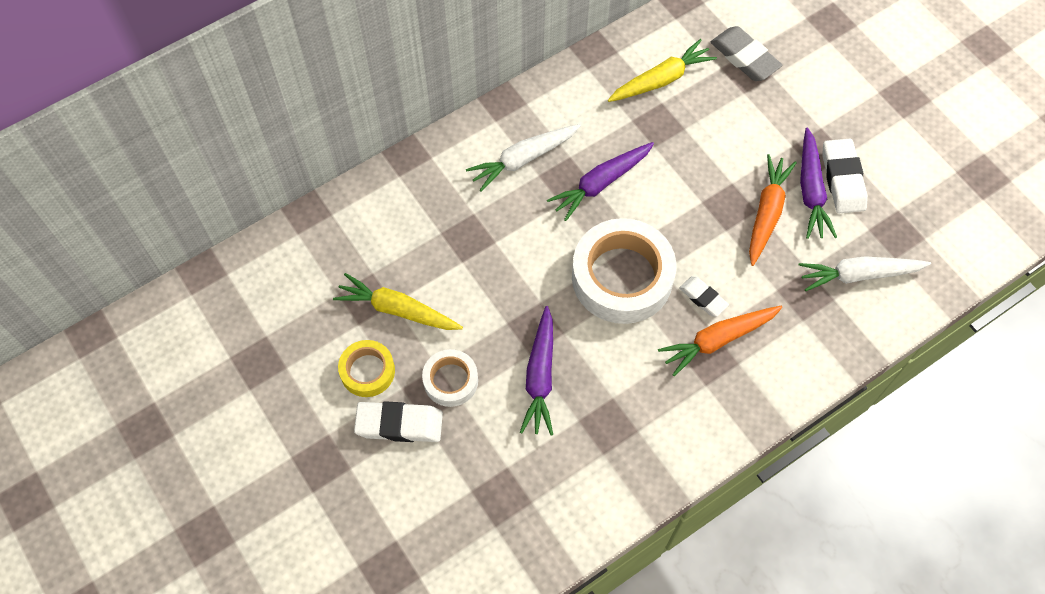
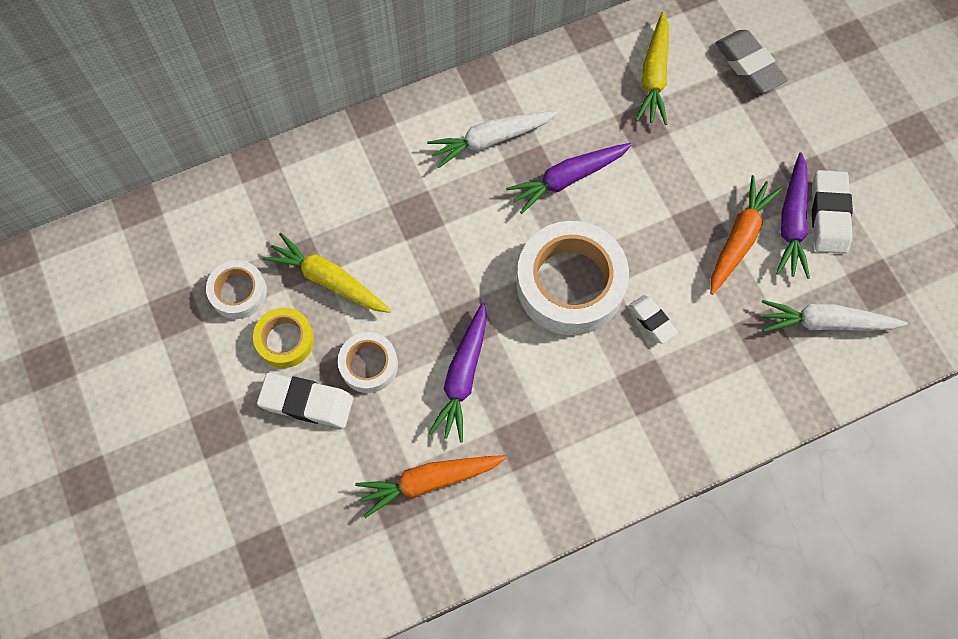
camera: 10 degrees right, 5 degrees up
(314, 334) = (238, 292): none -> white tape
(661, 80) = (654, 76): yellow carrot -> yellow carrot turned 120 degrees clockwise
(718, 340) = (659, 368): orange carrot -> orange carrot (429, 481)

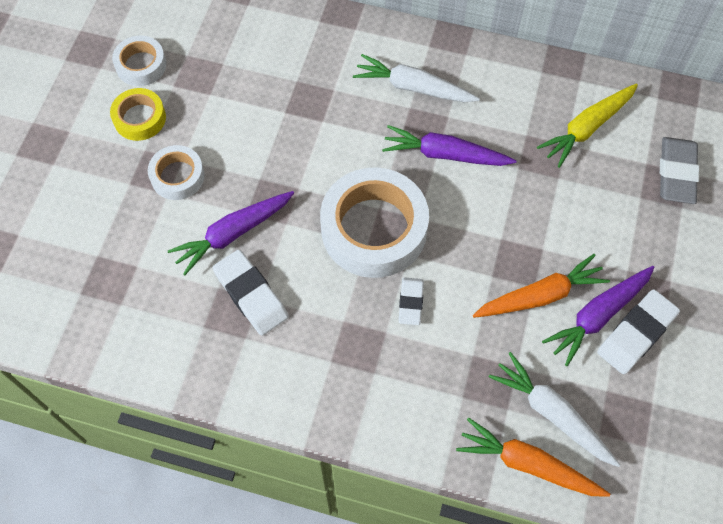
camera: 40 degrees right, 5 degrees down
(307, 402) = (113, 169): white eraser -> white eraser (251, 295)
(329, 280) = (206, 100): yellow carrot -> none
(429, 481) = (140, 286): orange carrot -> orange carrot (528, 464)

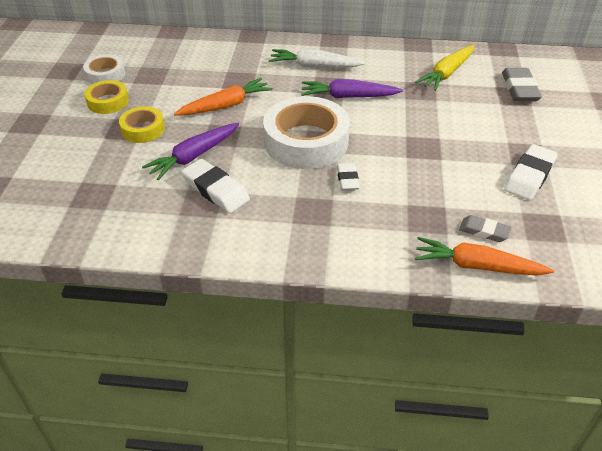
camera: 10 degrees left, 20 degrees down
(177, 176) = (143, 129): white tape -> yellow tape
(540, 296) = (447, 163): orange carrot -> orange carrot (225, 105)
(552, 413) = (484, 231): white carrot -> grey eraser
(598, 316) = (496, 169): purple carrot -> none

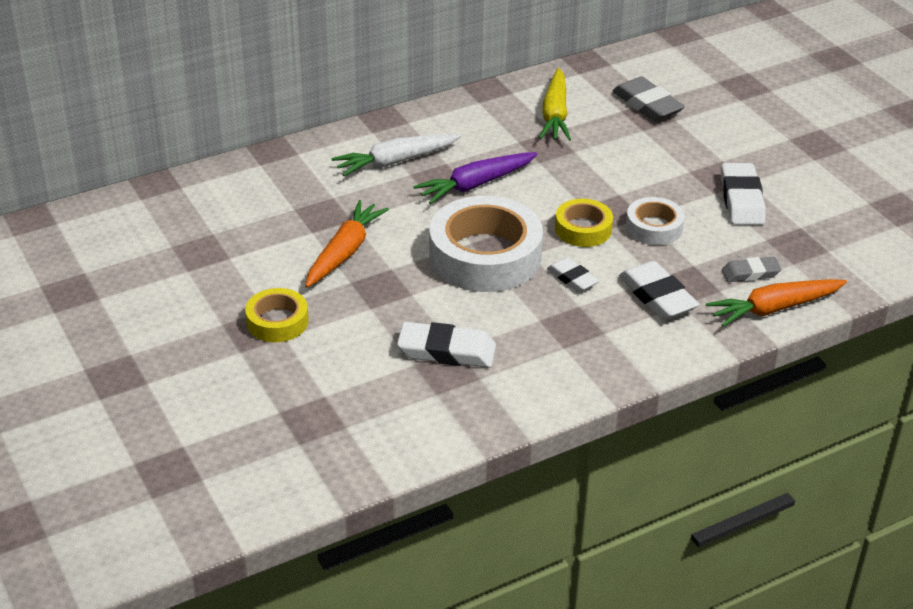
camera: 35 degrees left, 5 degrees down
(105, 74) = (137, 275): white tape -> white tape (654, 227)
(108, 102) = (187, 307): yellow tape -> yellow tape (583, 229)
(194, 156) = (378, 326): purple carrot -> none
(395, 217) = (657, 296): none -> white eraser

